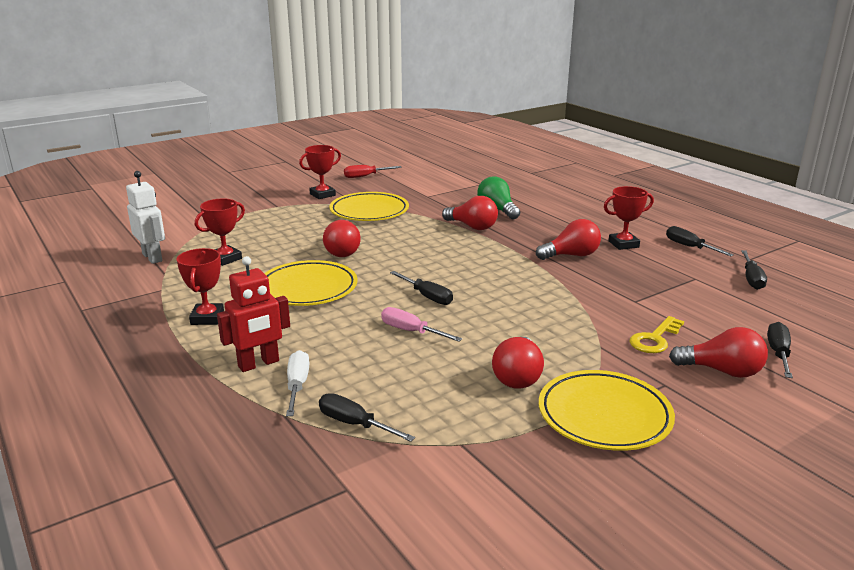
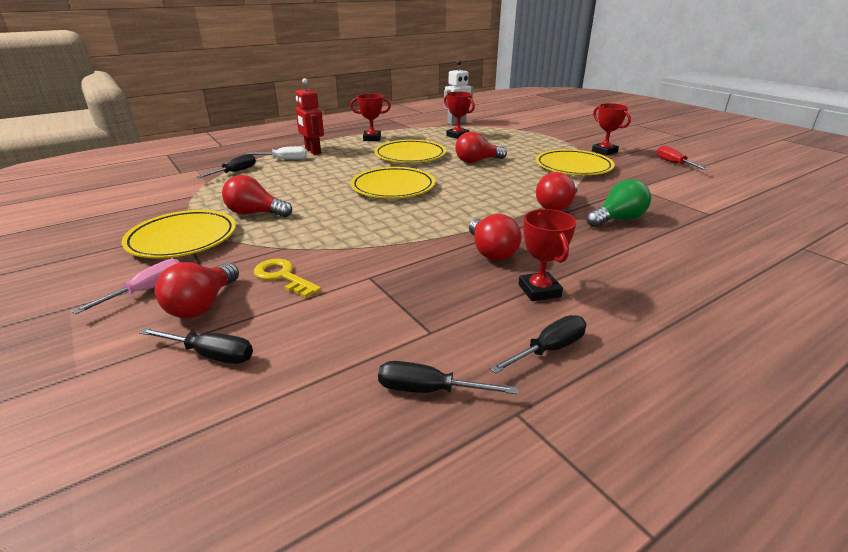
camera: 90 degrees right, 5 degrees up
(411, 331) = (337, 183): pink screwdriver -> pink screwdriver (147, 290)
(427, 296) = (393, 187): black screwdriver -> yellow plate

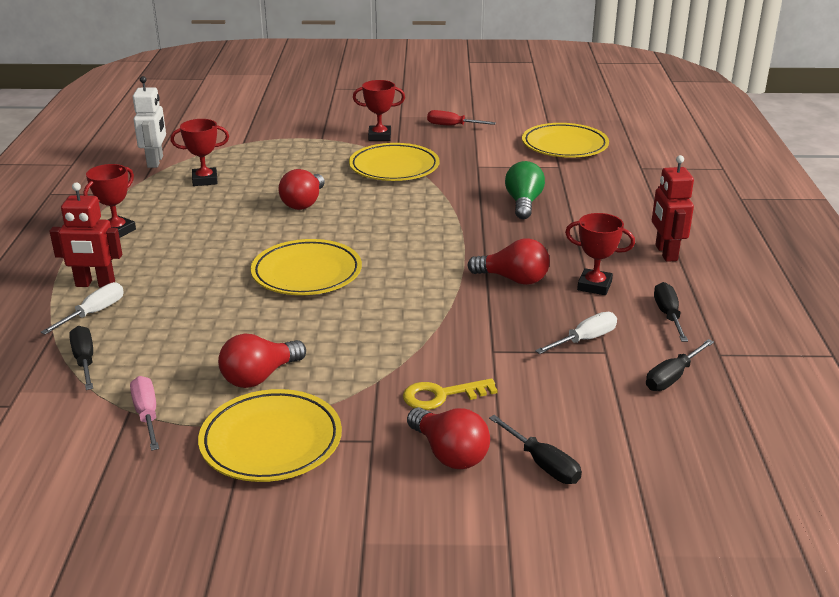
camera: 55 degrees left, 0 degrees up
(147, 290) = (380, 484): pink screwdriver -> pink screwdriver (147, 415)
(210, 355) = (542, 464): black screwdriver -> black screwdriver turned 90 degrees clockwise
(410, 156) = (224, 230): yellow plate -> yellow plate (564, 145)
(438, 314) = (584, 340): none -> white screwdriver
(556, 206) = (466, 214): red light bulb -> none
(669, 310) = (665, 253): none -> red robot

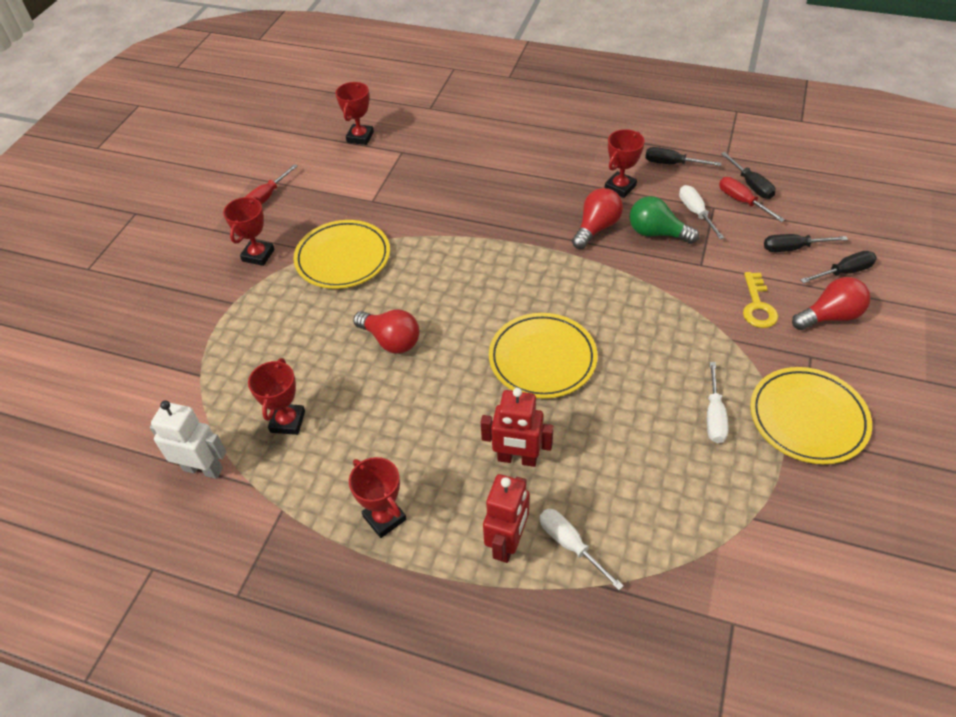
camera: 70 degrees left, 20 degrees up
(85, 361) = (663, 554): black screwdriver -> black screwdriver (793, 248)
(147, 415) = (762, 504): pink screwdriver -> none
(259, 377) = (714, 415): red light bulb -> white screwdriver
(523, 203) = (464, 190): green light bulb -> green light bulb (656, 233)
(564, 145) = (360, 137): yellow plate -> red trophy
(632, 372) = (742, 201): none -> red screwdriver
(665, 253) = (582, 138): red robot -> red robot (517, 459)

